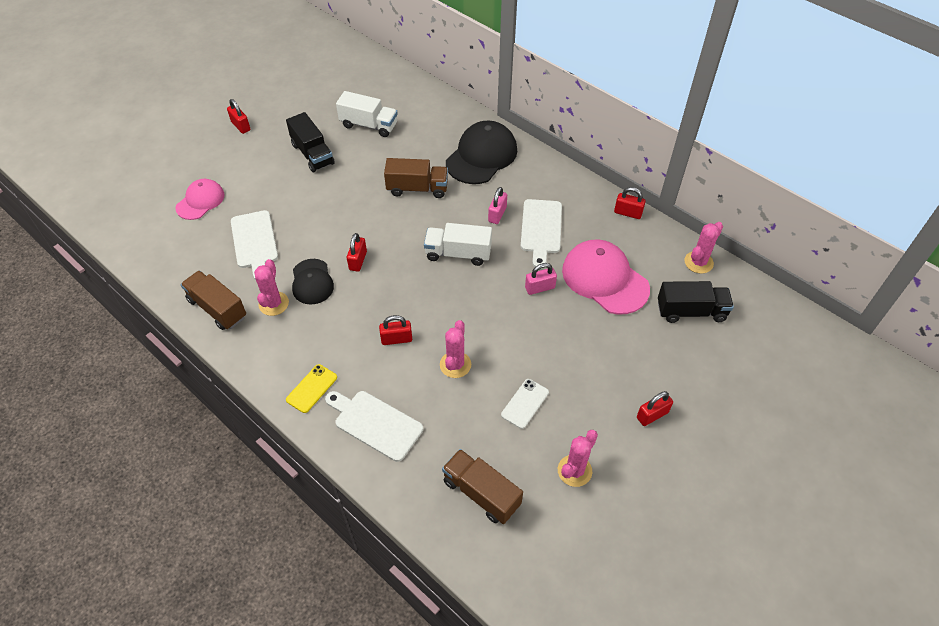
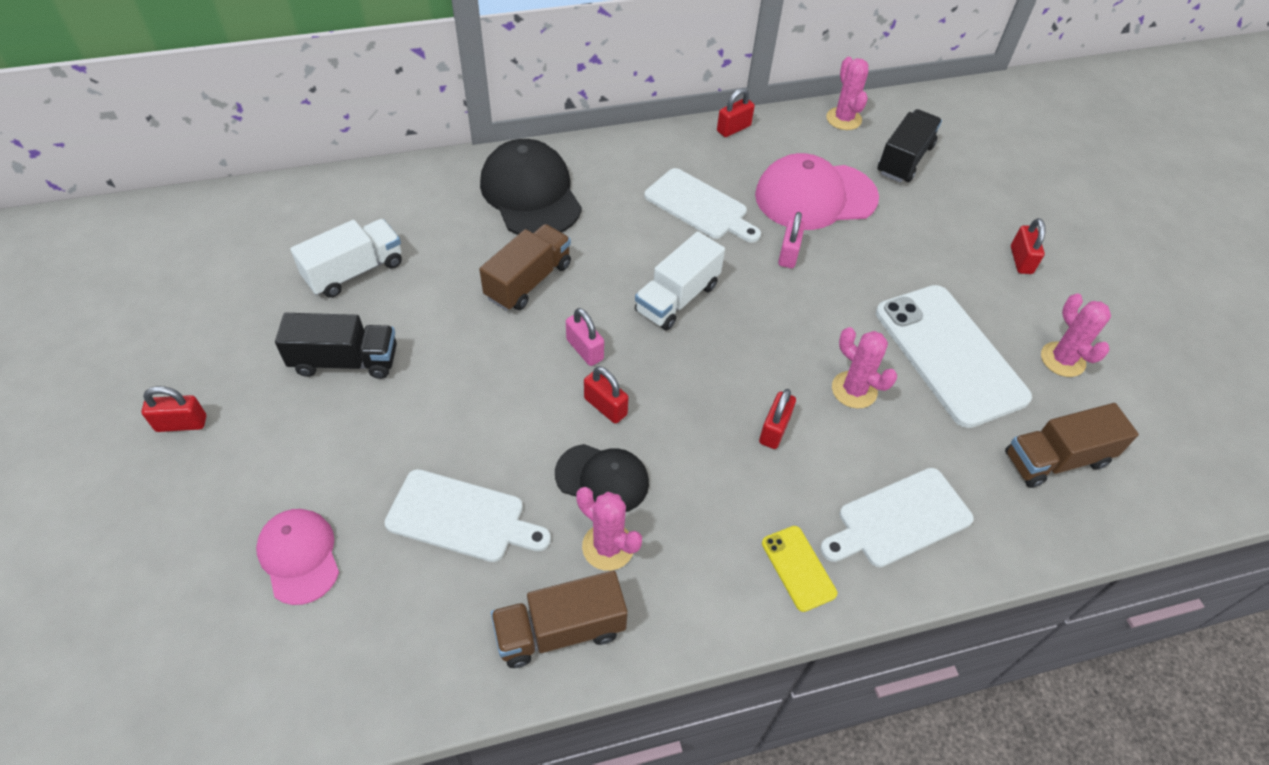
camera: 60 degrees left, 0 degrees up
(497, 214) = (643, 230): pink padlock -> pink padlock (585, 349)
(525, 403) = (949, 354): white phone -> white phone, size x2.29

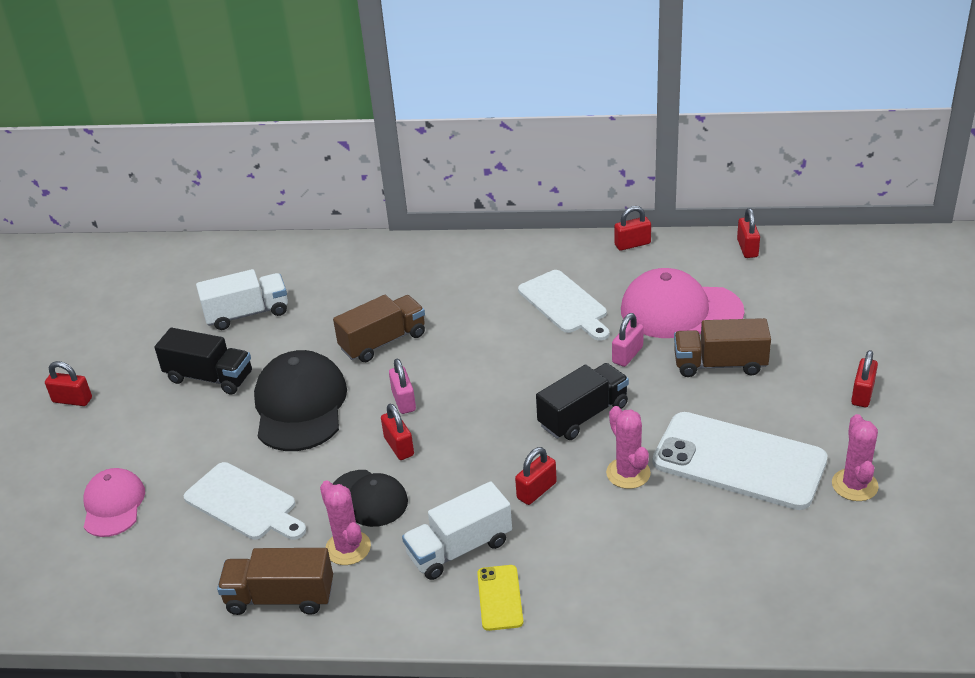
camera: 25 degrees right, 15 degrees down
(531, 194) = (419, 275): black cap -> black cap (300, 406)
(677, 298) = (505, 374): white truck -> white truck (459, 548)
(843, 119) = (747, 248): pink cactus -> red padlock
(899, 519) = (612, 581): white cutting board -> none
(904, 160) = (790, 291): black truck -> black truck (583, 415)
(949, 354) = (739, 461): white phone -> white phone turned 60 degrees counterclockwise
(1056, 459) = (796, 565): brown truck -> brown truck (720, 364)

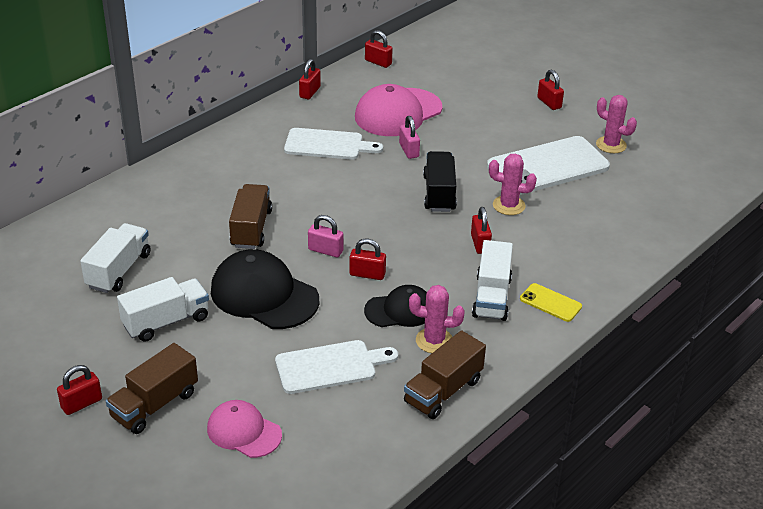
camera: 55 degrees left, 0 degrees up
(209, 377) = (166, 322): black truck -> white truck
(720, 364) = (463, 127): brown truck -> brown truck (154, 405)

